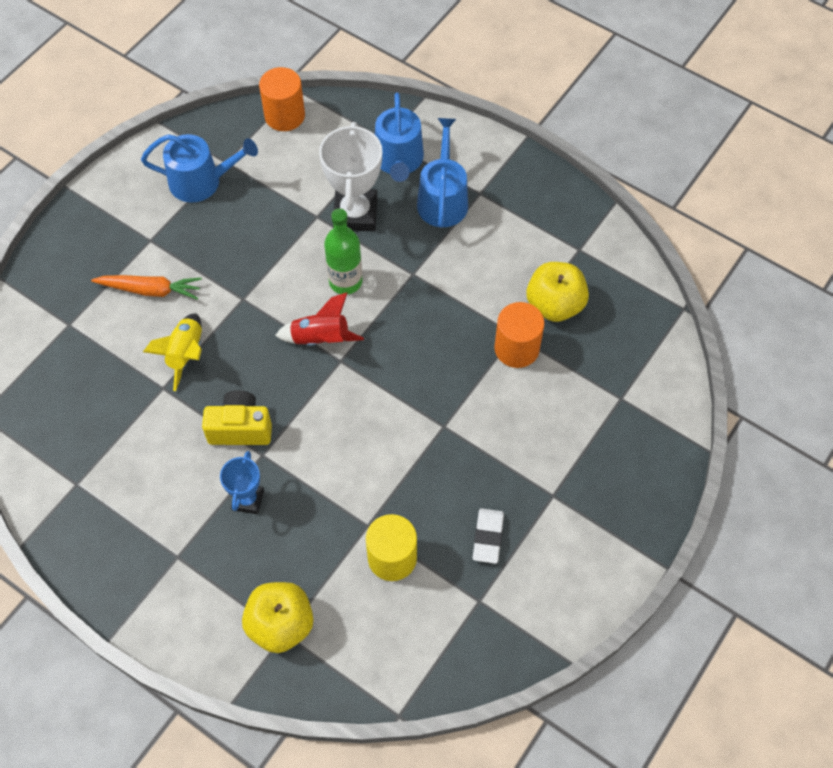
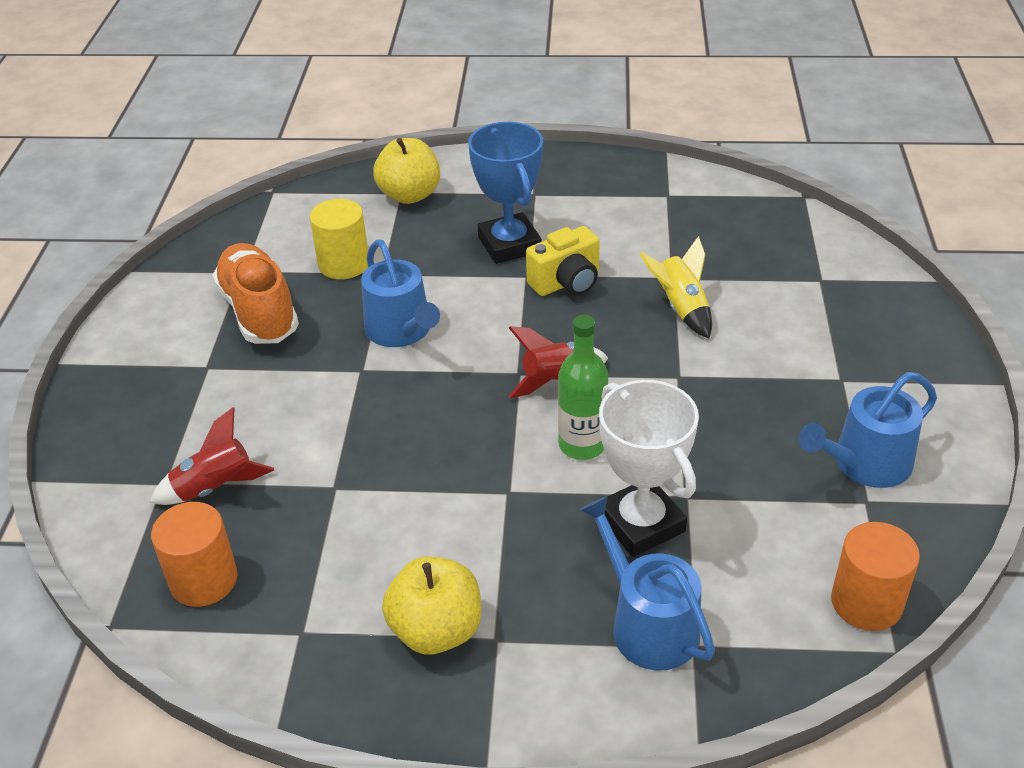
camera: 150 degrees right, 20 degrees down
(150, 290) = (782, 339): orange carrot -> none
(248, 500) = (509, 244): blue trophy -> blue trophy, size x1.76
(442, 199) = (542, 602): blue watering can -> blue watering can (401, 331)
(488, 537) = (259, 311): white eraser -> orange shoe
(516, 348) = (322, 474): orange cylinder -> orange cylinder (203, 580)
(554, 305) = (299, 543): yellow apple -> yellow apple (436, 630)
(589, 374) = (215, 488): none -> red rocket

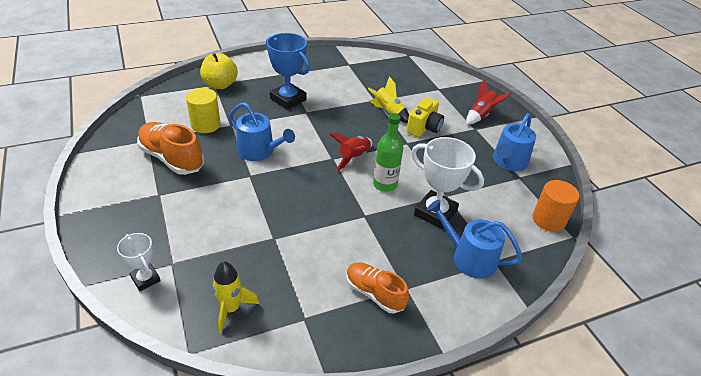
camera: 30 degrees left, 0 degrees up
(115, 496) = (145, 279): none -> white trophy
(203, 580) = (231, 309): orange cylinder -> yellow rocket
(215, 488) = (206, 257): red rocket -> red rocket (481, 115)
(436, 630) = (374, 293): yellow apple -> orange shoe
(566, 283) = (328, 112): yellow camera -> yellow camera (424, 128)

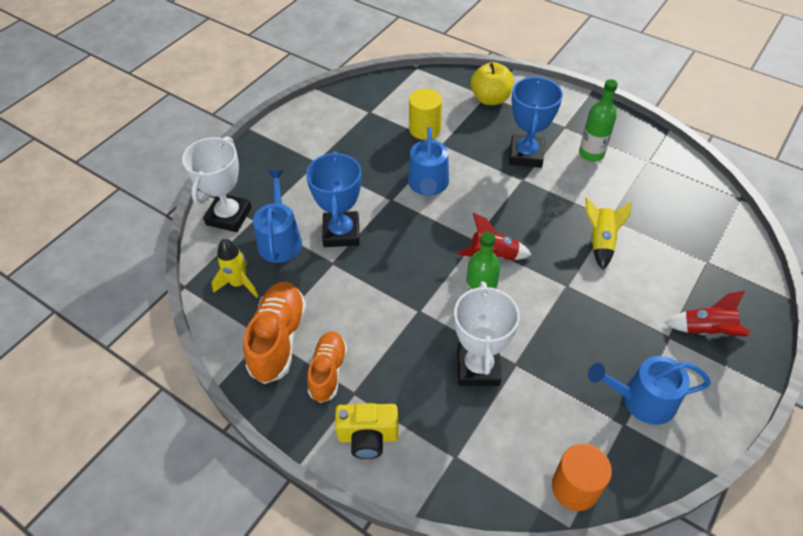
camera: 60 degrees right, 10 degrees up
(145, 279) = (229, 216): white trophy -> white trophy, size x1.76
(172, 158) = (362, 140): orange shoe -> orange shoe (278, 339)
(250, 218) = (341, 233): none -> blue trophy
(319, 77) = (591, 154): none -> green bottle
(424, 128) = (611, 287): yellow camera -> yellow camera (368, 437)
(469, 258) = (439, 429): blue watering can -> blue watering can (280, 239)

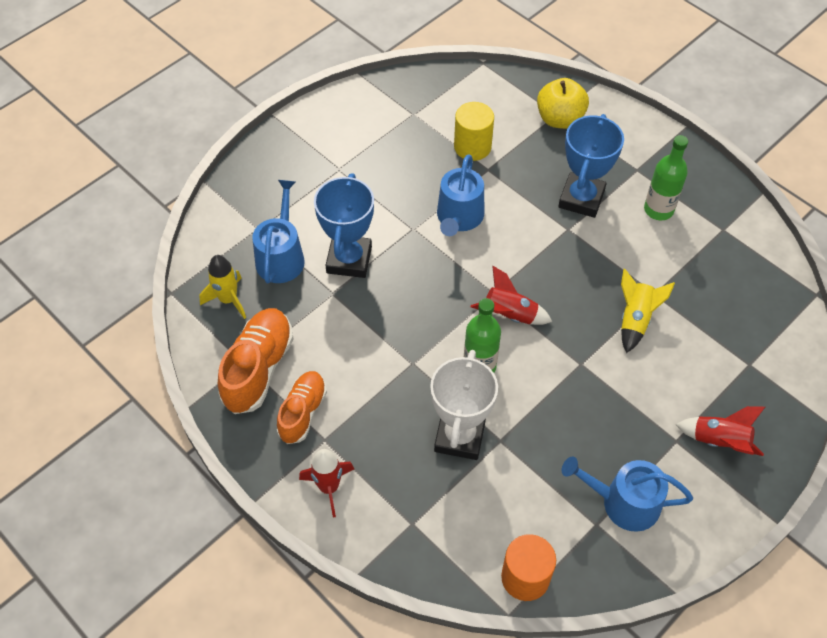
camera: 10 degrees right, 5 degrees up
(229, 216) = (231, 219): white trophy -> none
(368, 437) = (329, 487): yellow camera -> red rocket

